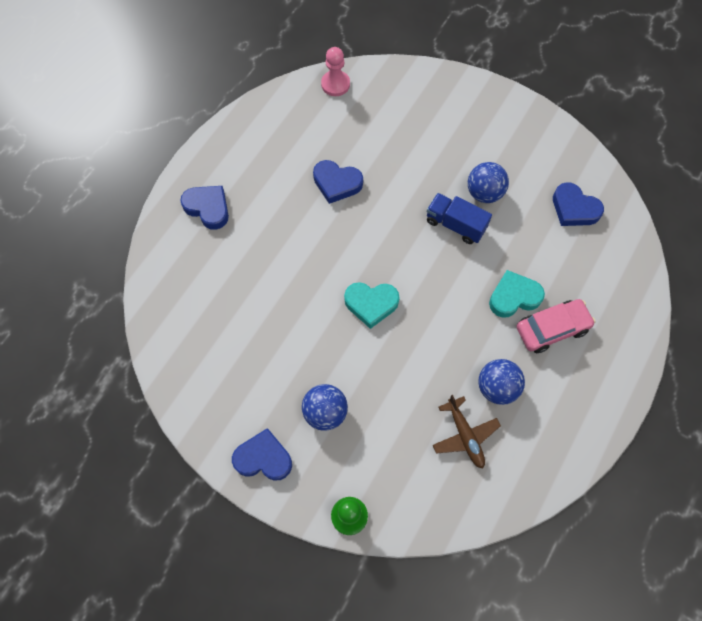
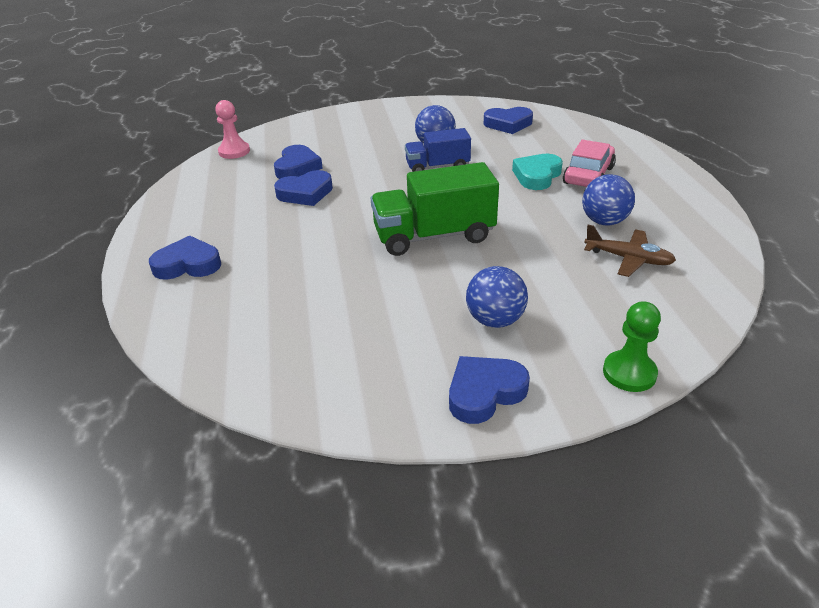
camera: 40 degrees left, 30 degrees down
(359, 143) = (297, 167): none -> blue heart
(371, 304) = (434, 236): turquoise heart -> green truck

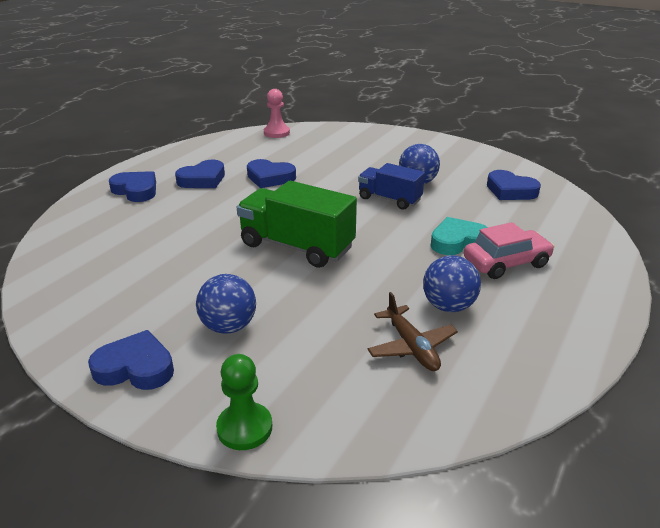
camera: 40 degrees right, 5 degrees down
(297, 167) = (295, 158): blue heart -> blue heart (203, 179)

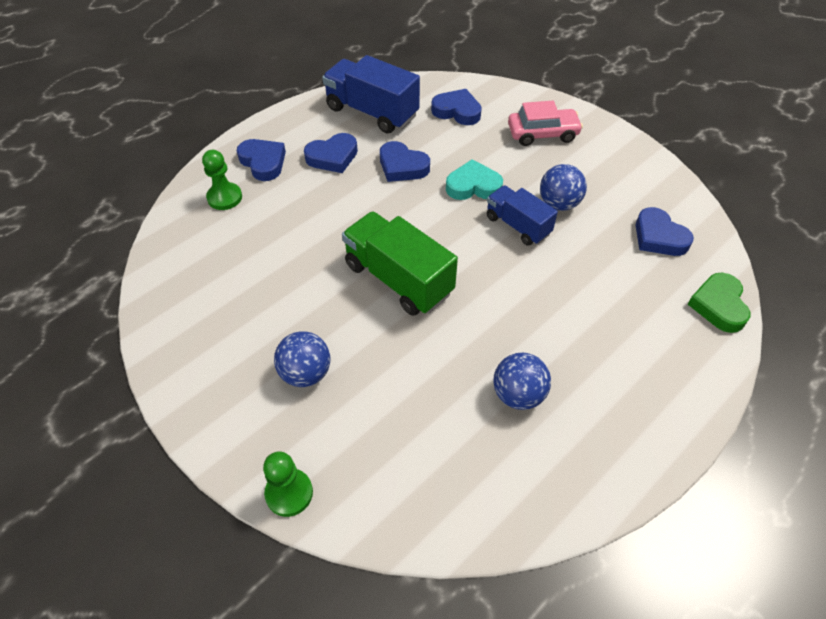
camera: 15 degrees right, 20 degrees up
(103, 217) = (224, 197): none -> green pawn
(135, 367) = (216, 404): blue heart -> blue heart (457, 111)
(229, 150) = (372, 112): none -> blue truck
(276, 133) = (431, 89): pink pawn -> none
(411, 347) = (462, 438): brown plane -> none
(458, 242) = (565, 306): turquoise heart -> turquoise heart (473, 186)
(506, 263) = (603, 348): pink car -> pink car (542, 133)
(583, 222) = (718, 305): none -> green heart

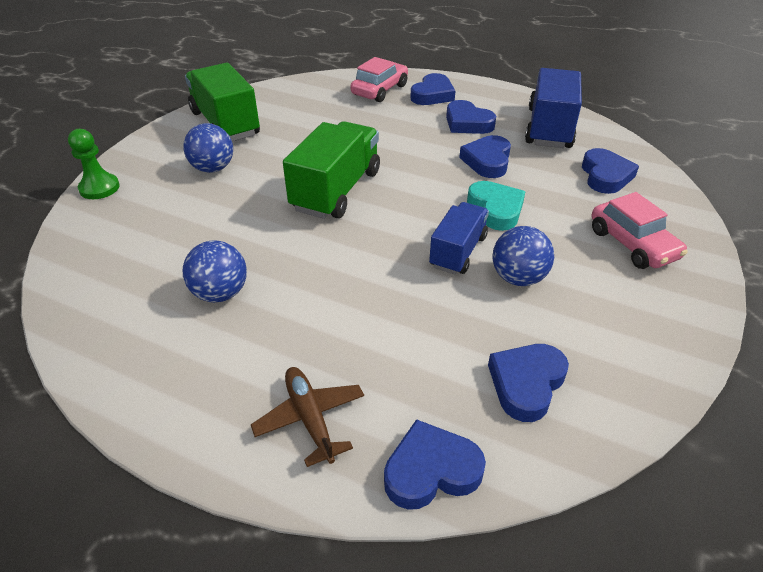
camera: 70 degrees right, 10 degrees down
(211, 347) = (225, 124): none -> green truck
(224, 197) = (379, 90): green pawn -> pink car
(668, 359) = (310, 418): none -> brown plane
(718, 305) = (431, 470): green heart -> blue heart

